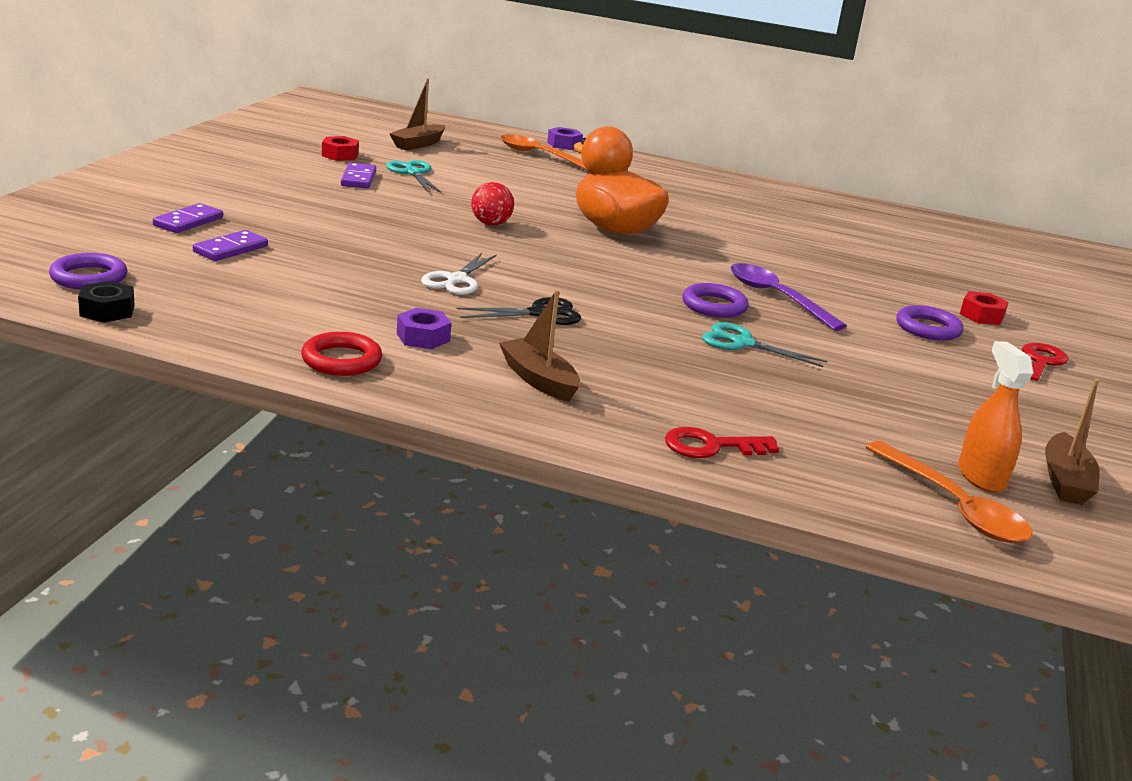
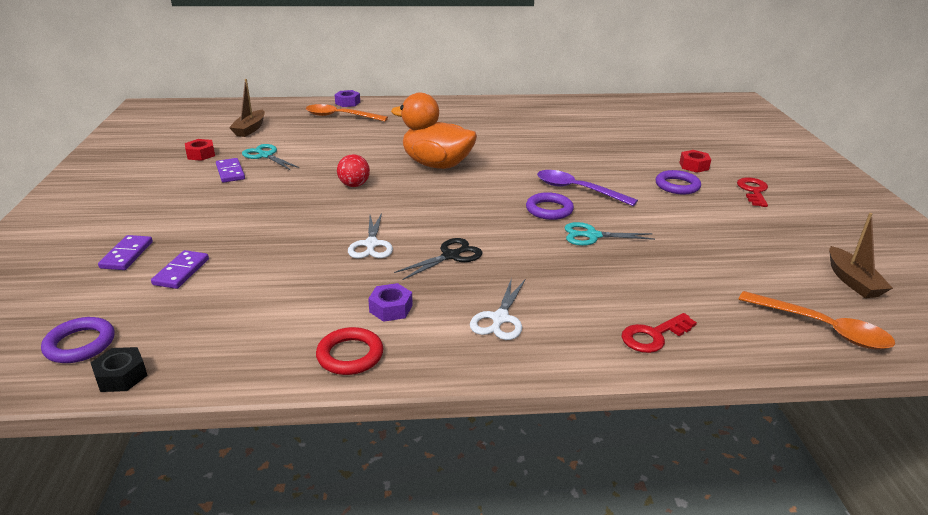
camera: 20 degrees left, 5 degrees up
(539, 380) = (500, 319): brown boat -> white scissors
(981, 477) = (812, 296): orange spray bottle -> none

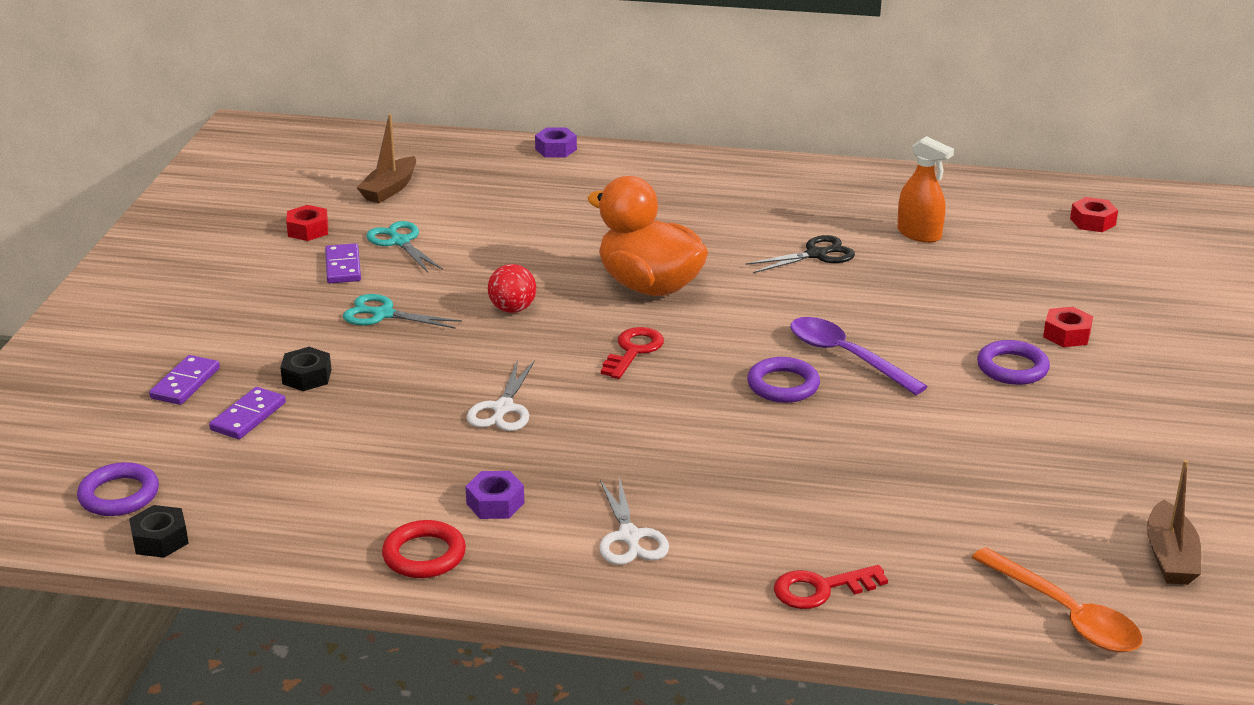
camera: 15 degrees right, 0 degrees up
(221, 240) = (307, 377): none -> black nut
(340, 116) = (534, 177): orange spoon -> none
(451, 256) = (605, 440): black scissors -> black scissors (816, 254)
(500, 319) = (629, 537): white scissors -> white scissors turned 45 degrees counterclockwise
(578, 126) = (919, 234): none -> orange spray bottle
(592, 236) = (823, 435): turquoise scissors -> turquoise scissors (383, 314)
(665, 113) = (1092, 222): none -> red nut
(753, 191) = (1133, 392): red key -> red key (634, 351)

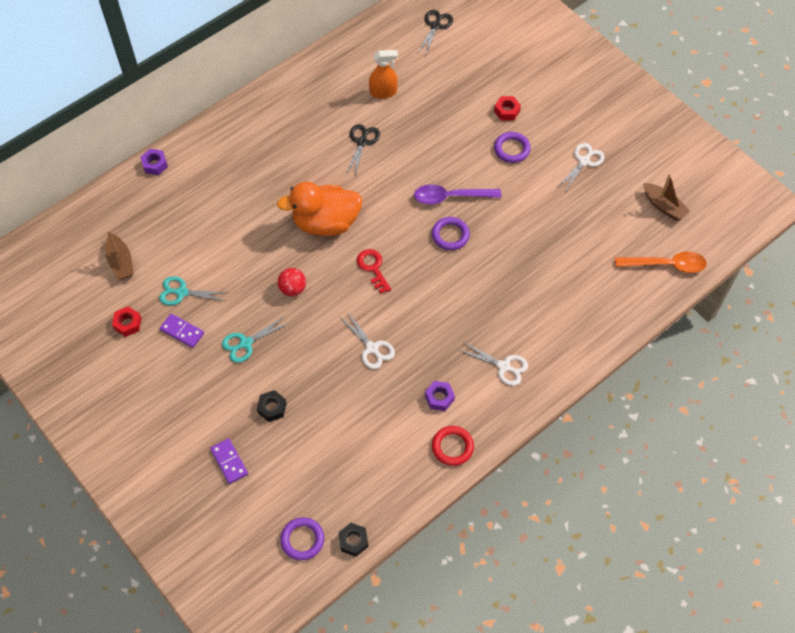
camera: 50 degrees left, 30 degrees up
(248, 416) = (284, 452): purple domino -> none
(820, 589) = (589, 327): red key -> none
(1092, 222) = (435, 26): red nut -> black scissors
(1108, 439) = (584, 161): none -> white scissors

